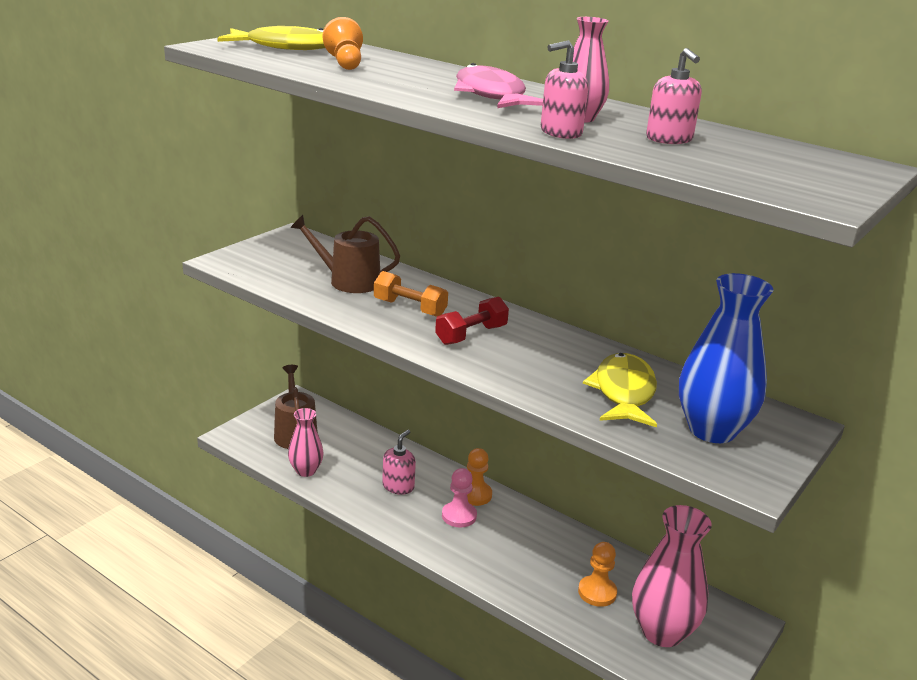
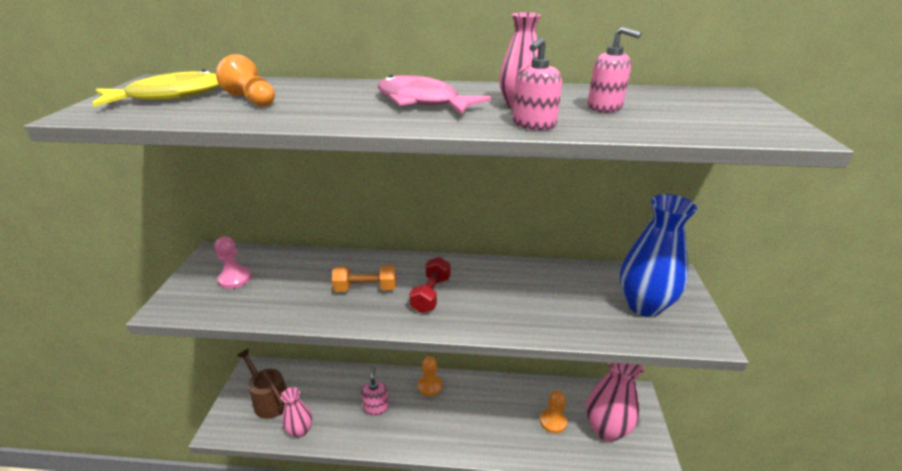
camera: 30 degrees left, 5 degrees up
(348, 281) = (297, 282): brown watering can -> none
(459, 516) = (432, 409): pink pawn -> pink pawn (235, 279)
(623, 392) = (569, 299): yellow fish -> none

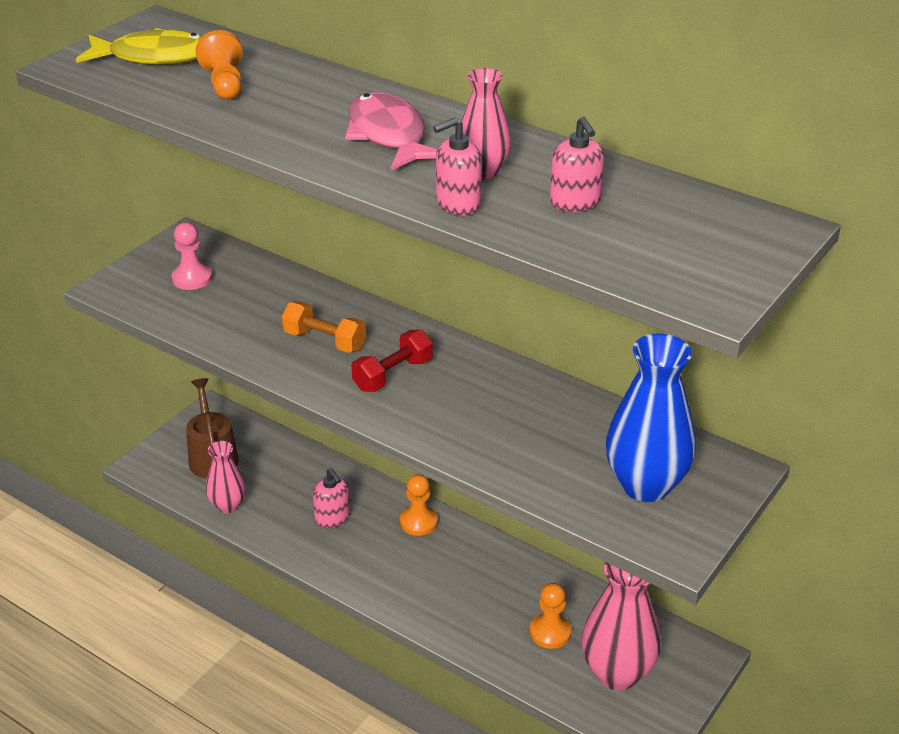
camera: 30 degrees right, 5 degrees up
(376, 407) = (332, 518): pink soap dispenser -> pink soap dispenser turned 120 degrees clockwise

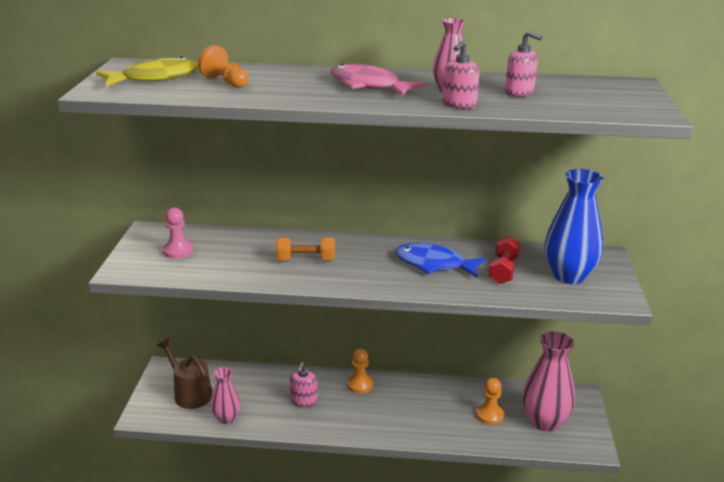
camera: 30 degrees left, 10 degrees down
(332, 518) = (303, 401): pink soap dispenser -> pink soap dispenser turned 75 degrees clockwise
(393, 374) = (368, 265): red dumbbell -> red dumbbell (503, 270)
(478, 402) = (434, 264): none -> blue fish

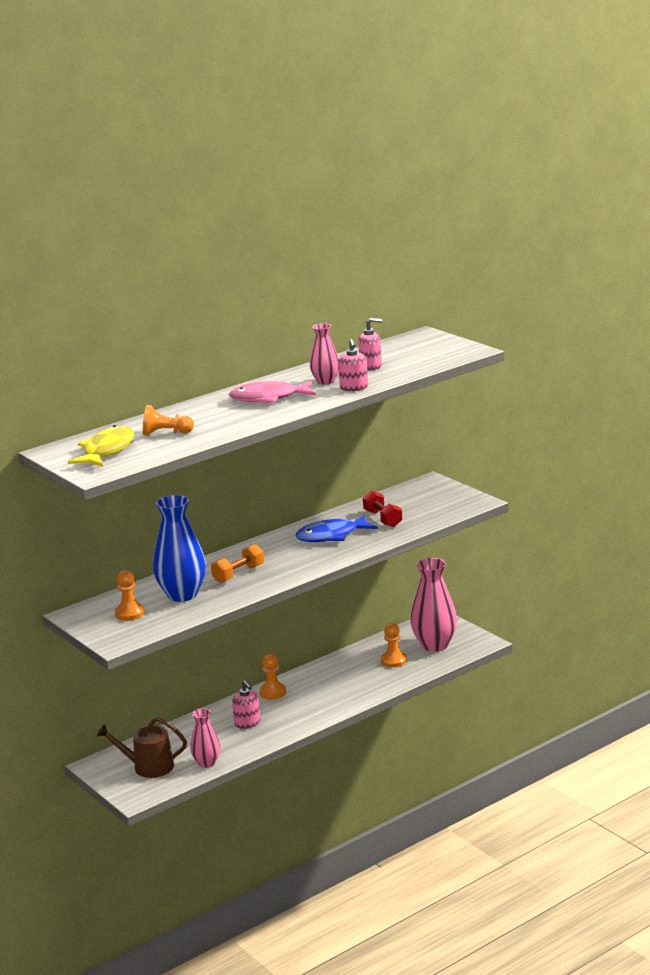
camera: 40 degrees left, 5 degrees down
(178, 251) = (129, 613): pink pawn -> orange pawn
(568, 276) = (428, 503): blue vase -> blue vase (182, 595)

